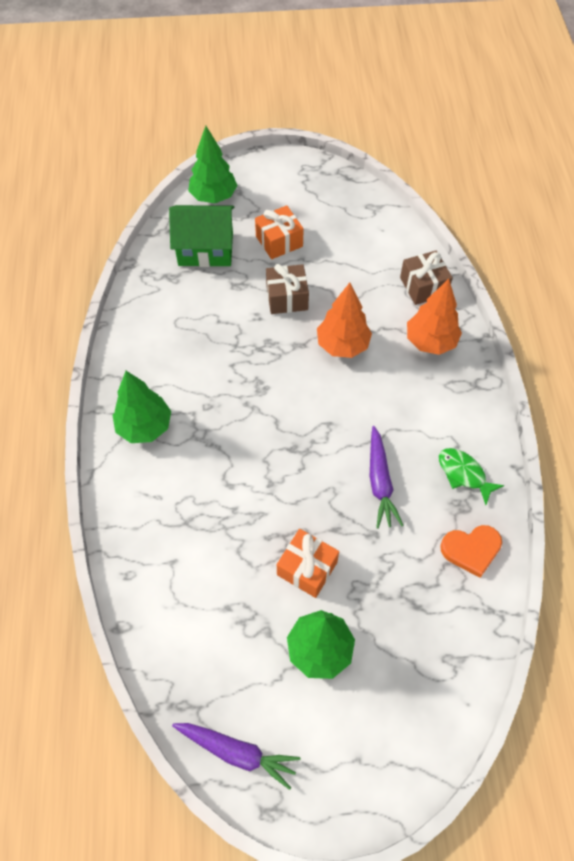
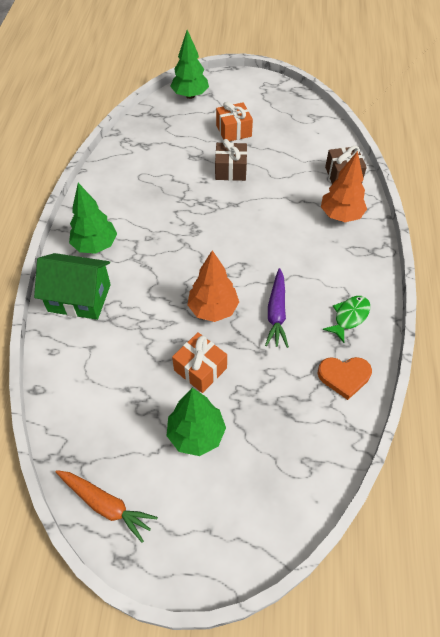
camera: 10 degrees right, 5 degrees down
(205, 249) = (175, 129): green house -> green house (79, 298)
(237, 752) = (106, 505): purple carrot -> orange carrot
(342, 345) = (268, 209): orange tree -> orange tree (213, 309)
(464, 474) = (349, 317): green fish -> green fish turned 75 degrees clockwise

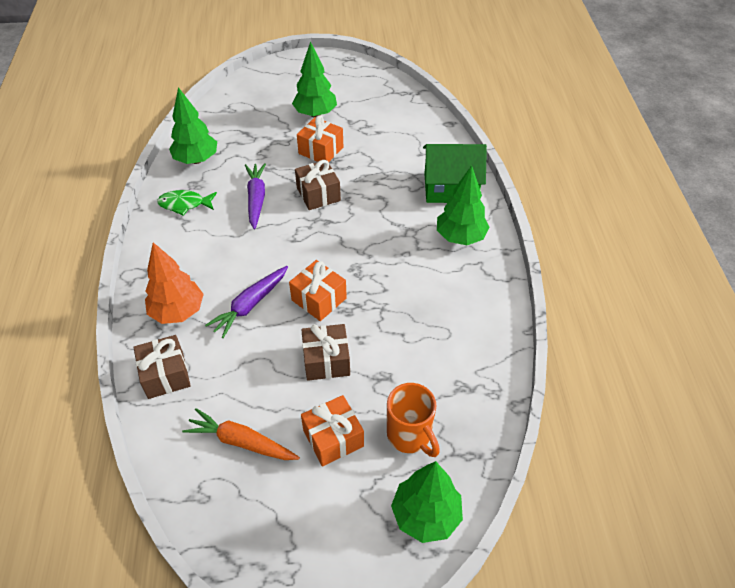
camera: 170 degrees right, 5 degrees down
(106, 505) = (368, 77): orange carrot -> orange carrot (241, 442)
(187, 126) = (410, 436): none -> orange mug
(213, 309) = (318, 194): orange tree -> brown gift
(229, 210) = (319, 299): none -> orange gift
(284, 213) = (250, 305): none -> purple carrot
(344, 377) = (196, 160): orange heart -> green tree
(349, 317) = (184, 204): green fish -> green fish turned 60 degrees clockwise

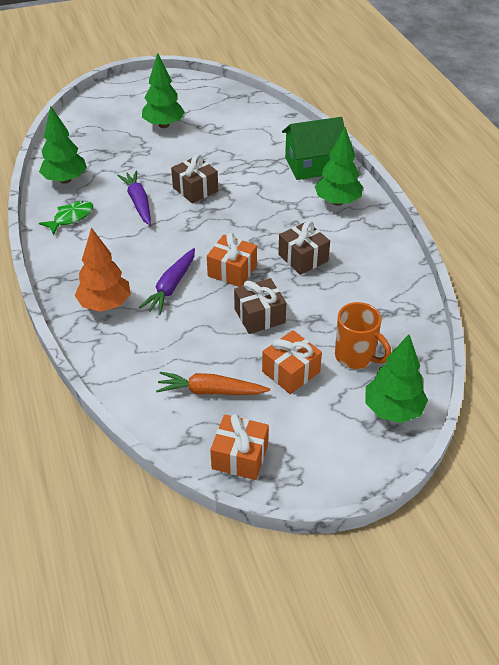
camera: 15 degrees left, 5 degrees down
(165, 375) = (117, 355): brown gift -> brown gift (303, 258)
(184, 204) = (71, 218): green fish -> green fish turned 150 degrees clockwise
(321, 150) = (182, 154): orange gift -> orange gift (240, 456)

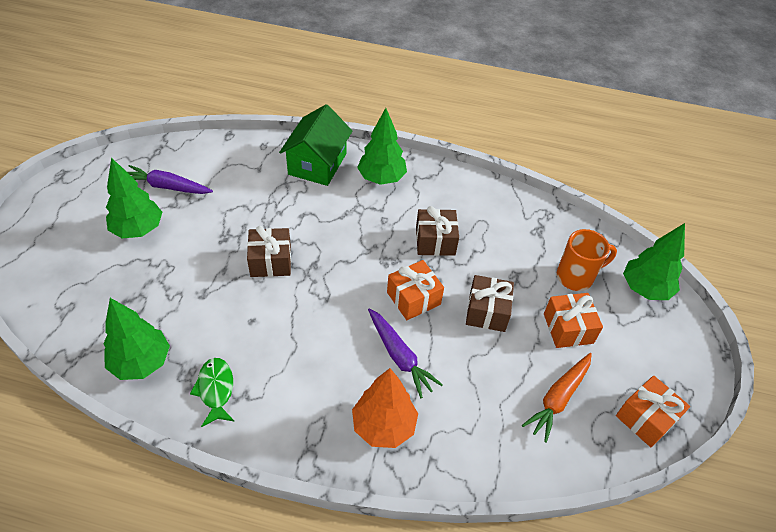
camera: 60 degrees left, 5 degrees up
(138, 202) = (247, 317): purple carrot -> purple carrot (167, 187)

